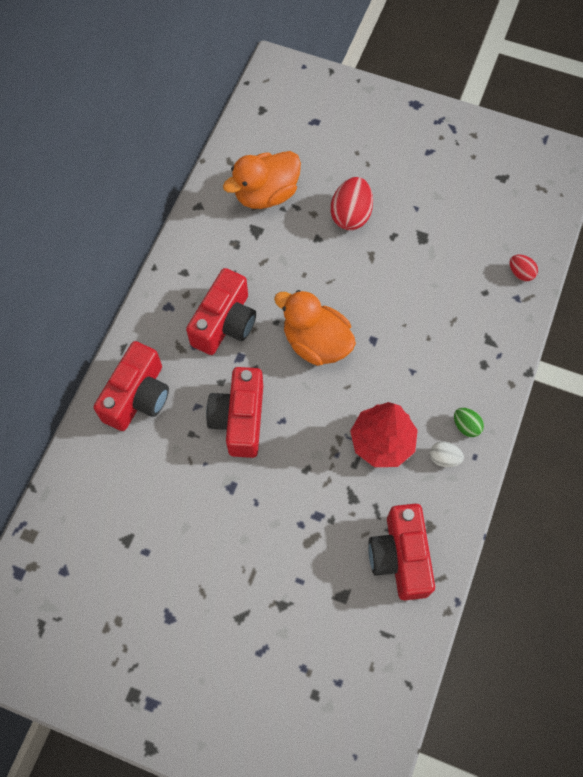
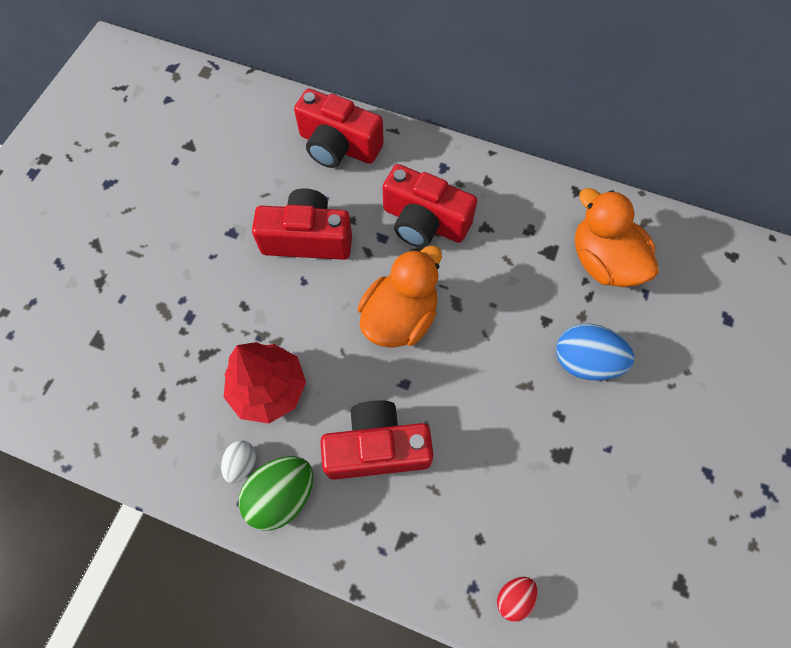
camera: 90 degrees right, 0 degrees up
(350, 215) = (585, 361): red egg -> blue egg
(400, 557) = (129, 404): red camera -> red camera (377, 448)
(466, 426) = (282, 495): green egg -> green egg, size x1.83

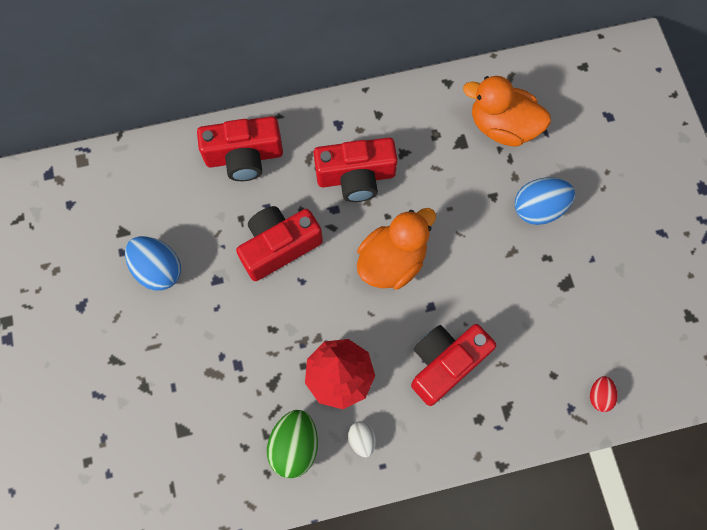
camera: 35 degrees left, 5 degrees up
(192, 193) = (158, 269): none -> blue egg
(282, 495) = (406, 440): green egg -> green egg (295, 445)
(400, 317) = (392, 261): orange duck -> orange duck turned 45 degrees clockwise

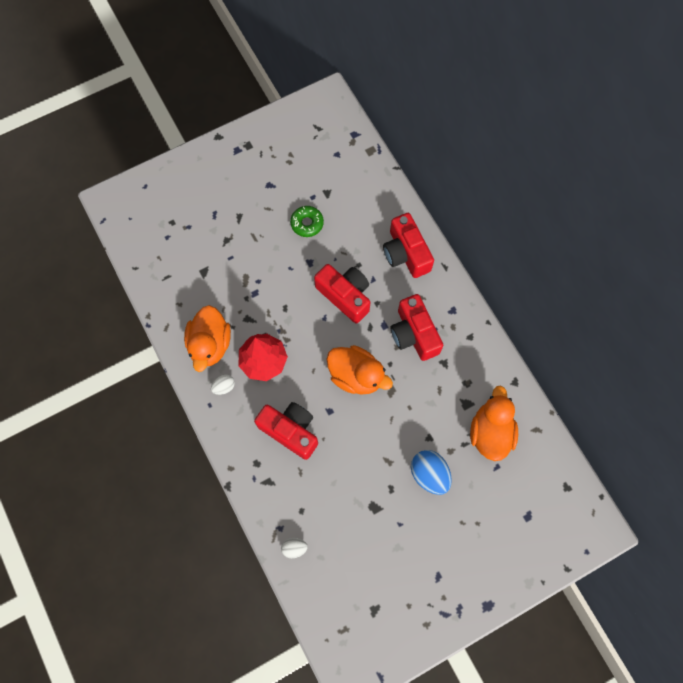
camera: 75 degrees right, 0 degrees up
(158, 269) = (307, 223): blue egg -> green donut
(295, 445) = (210, 344): green egg -> orange duck
(599, 396) = (294, 548): red egg -> white egg

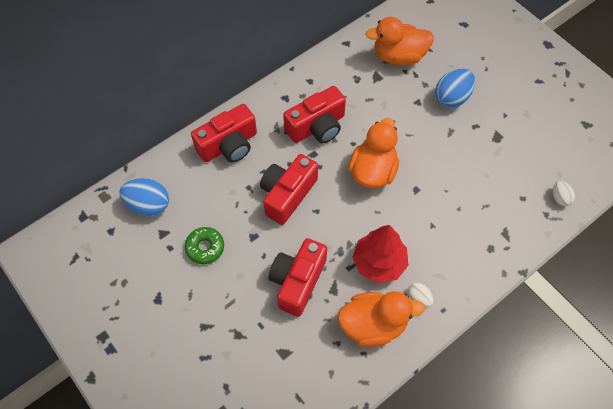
camera: 100 degrees left, 10 degrees down
(290, 431) = (447, 222): red camera -> red camera (297, 281)
(356, 183) = (148, 205): none -> blue egg

